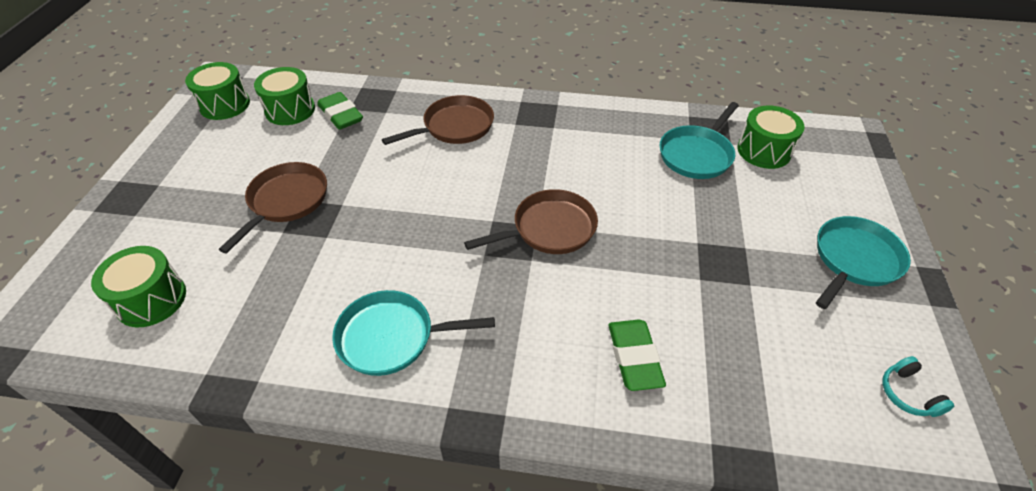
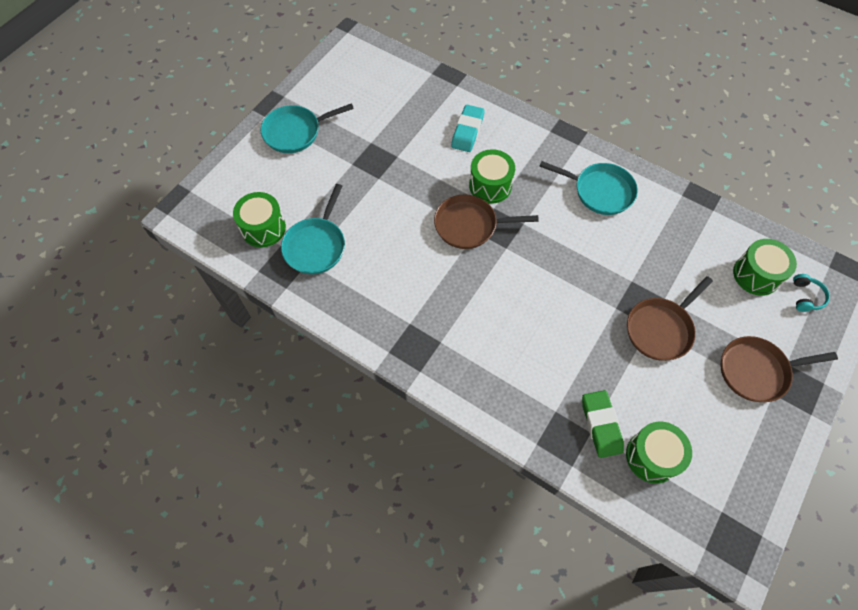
camera: 155 degrees left, 15 degrees up
(225, 105) = (722, 497): green drum -> green drum (490, 185)
(454, 127) = (497, 361): brown pan -> brown pan (757, 371)
(634, 357) = (467, 131): green eraser -> turquoise eraser
(697, 154) = (316, 245): turquoise pan -> turquoise pan turned 135 degrees clockwise
(908, 394) = (346, 69): turquoise headphones -> turquoise headphones (806, 296)

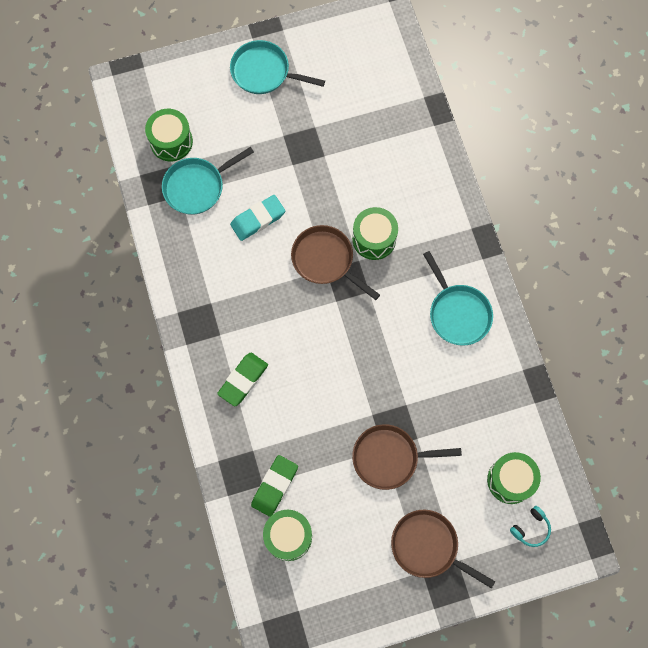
camera: 40 degrees right, 10 degrees up
(467, 131) = (402, 176): turquoise eraser -> turquoise eraser (258, 219)
(493, 362) = (243, 380): none -> green eraser

